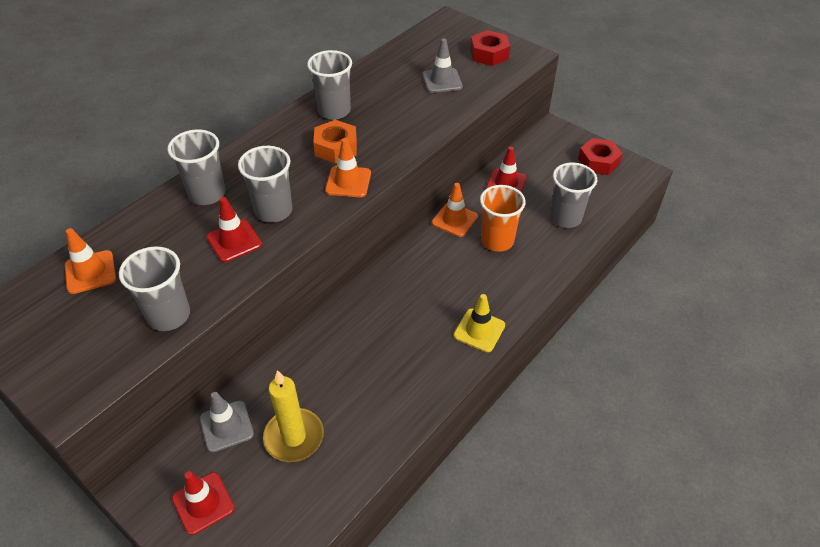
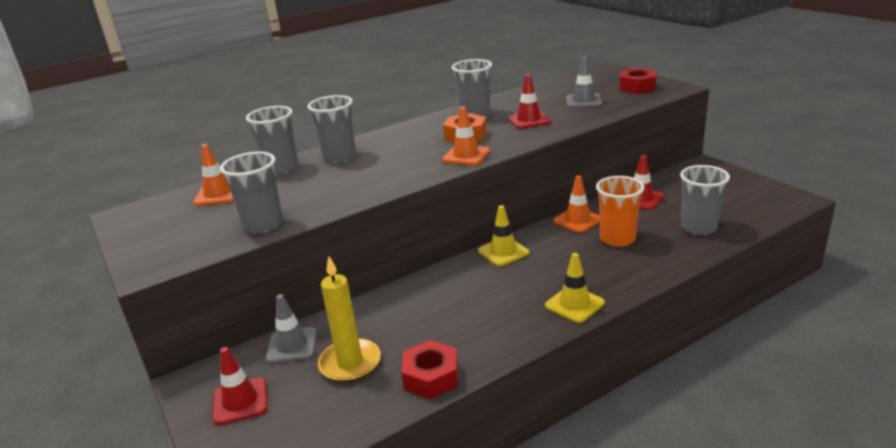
camera: 20 degrees right, 20 degrees down
(234, 241) = (345, 184): red traffic cone -> red traffic cone (529, 120)
(273, 211) = (390, 169): grey cup -> grey cup (281, 168)
(395, 271) = (503, 252): none -> yellow traffic cone
(598, 162) = (747, 189): red nut -> red nut (431, 377)

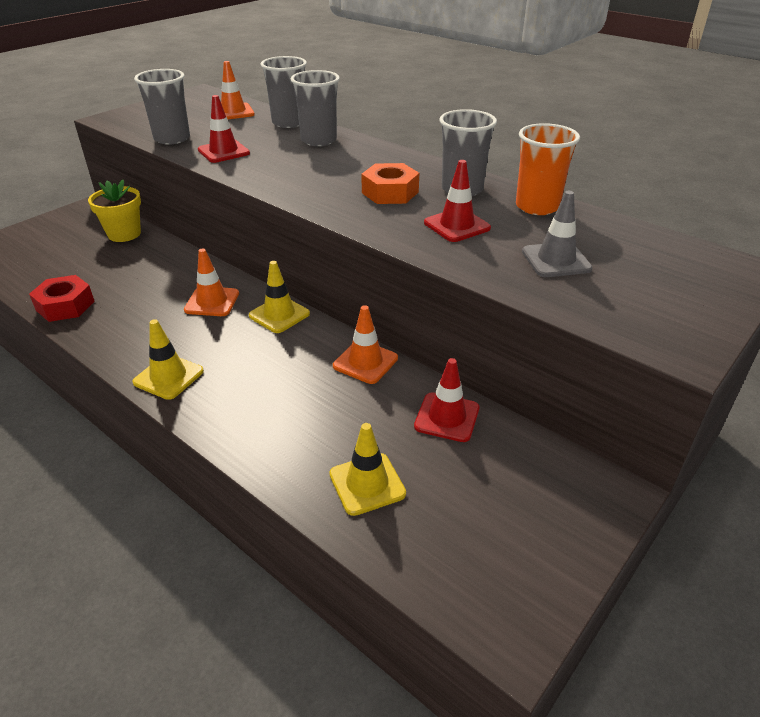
camera: 70 degrees right, 10 degrees up
(240, 401) = (60, 230): red traffic cone -> red traffic cone (223, 152)
(292, 346) = (124, 234): grey traffic cone -> yellow flower pot
(350, 363) = (94, 264): yellow candle -> none
(466, 156) = (327, 200): orange traffic cone -> orange traffic cone (212, 302)
(617, 239) = (321, 400): orange cup -> orange cup (537, 207)
(637, 87) = (658, 306): red nut -> none
(698, 227) = (367, 484): grey cup -> yellow traffic cone

